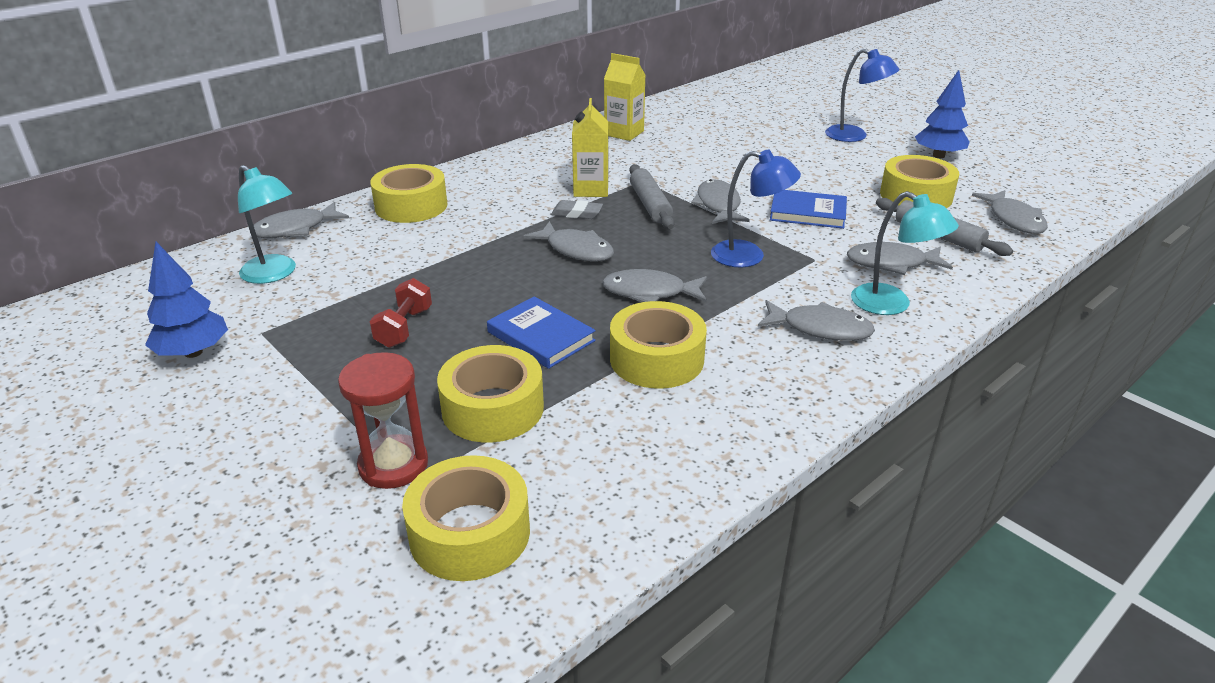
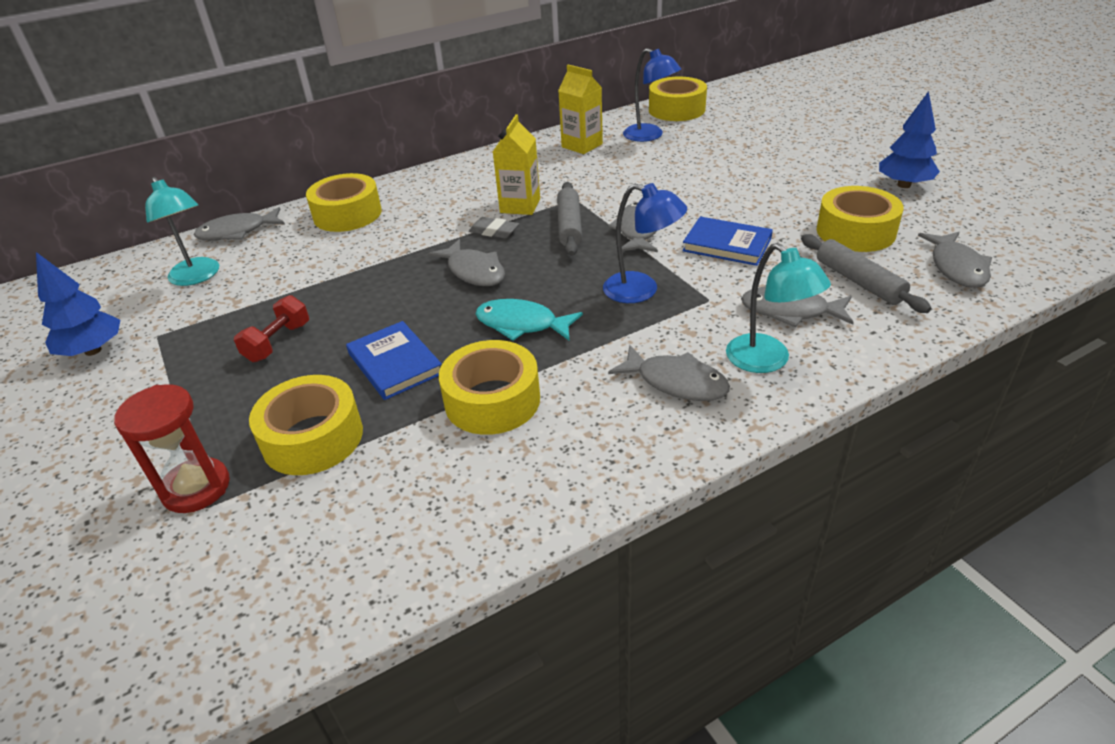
camera: 15 degrees right, 5 degrees up
(470, 533) = (225, 572): yellow tape -> yellow tape (676, 110)
(650, 292) = (522, 324): grey fish -> turquoise fish
(854, 136) = (820, 158): blue lamp -> blue lamp (650, 136)

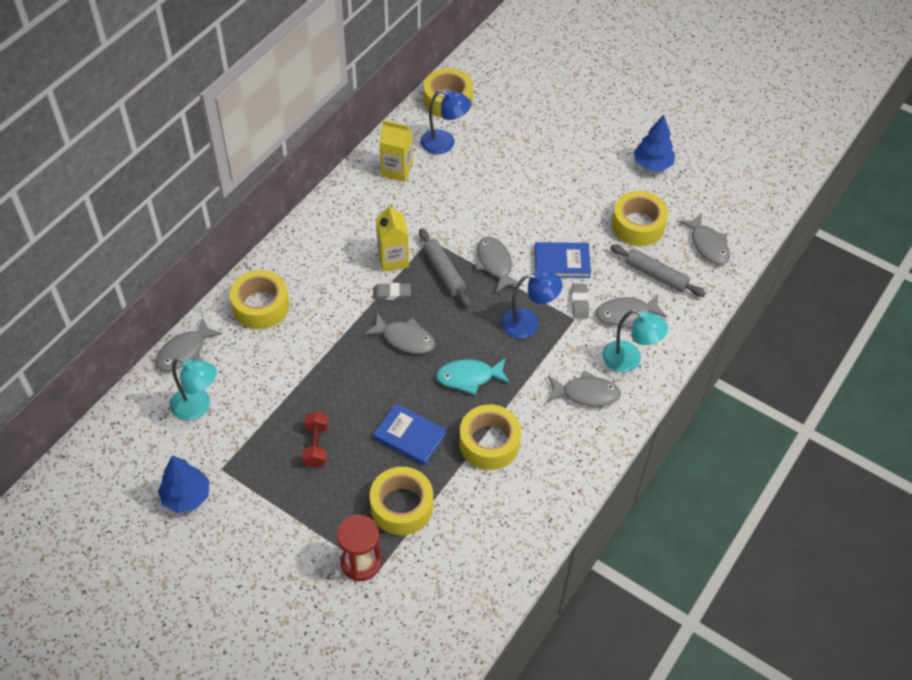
camera: 30 degrees left, 15 degrees up
(727, 286) = (579, 303): none -> grey eraser

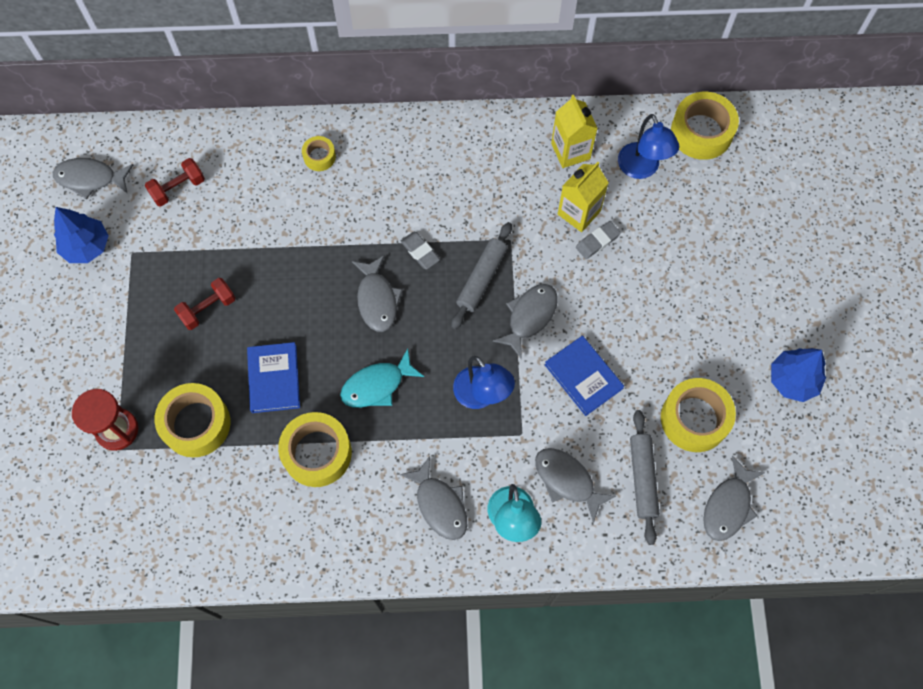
camera: 55 degrees right, 15 degrees up
(184, 351) = (226, 135): grey fish -> grey fish (90, 178)
(198, 407) = (178, 188): turquoise lamp -> red dumbbell
(261, 306) = (319, 157): yellow tape -> yellow tape, size x0.52
(393, 259) = (460, 225): yellow carton -> yellow carton (579, 213)
(469, 377) = (377, 385): turquoise fish -> turquoise fish turned 75 degrees counterclockwise
(579, 303) = (545, 427): grey eraser -> grey eraser (597, 241)

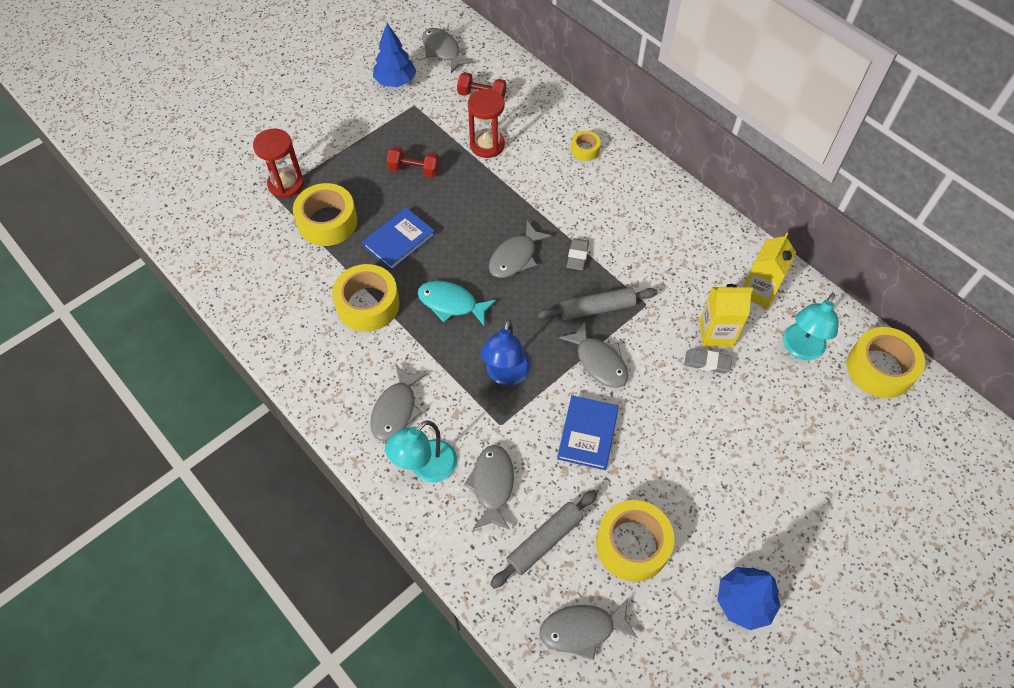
camera: 50 degrees right, 10 degrees down
(238, 228) = (487, 145): none -> red hourglass
(529, 317) = (599, 361): grey fish -> grey fish turned 60 degrees clockwise
(641, 169) = (800, 349): blue lamp -> turquoise lamp

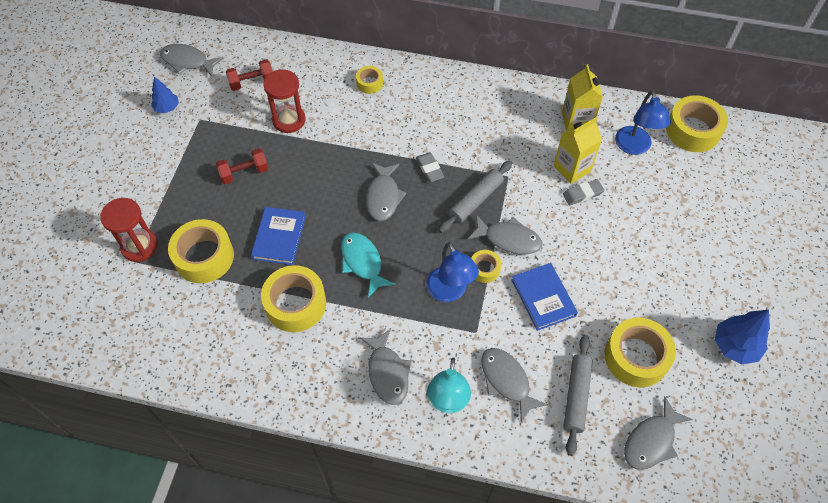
camera: 35 degrees left, 0 degrees up
(395, 81) = (167, 108): blue tree -> blue tree, size x0.64
(451, 303) = (363, 262): turquoise fish -> turquoise fish turned 75 degrees clockwise
(554, 374) = (484, 269): none -> yellow tape
(800, 349) = (634, 147): turquoise lamp -> blue lamp

